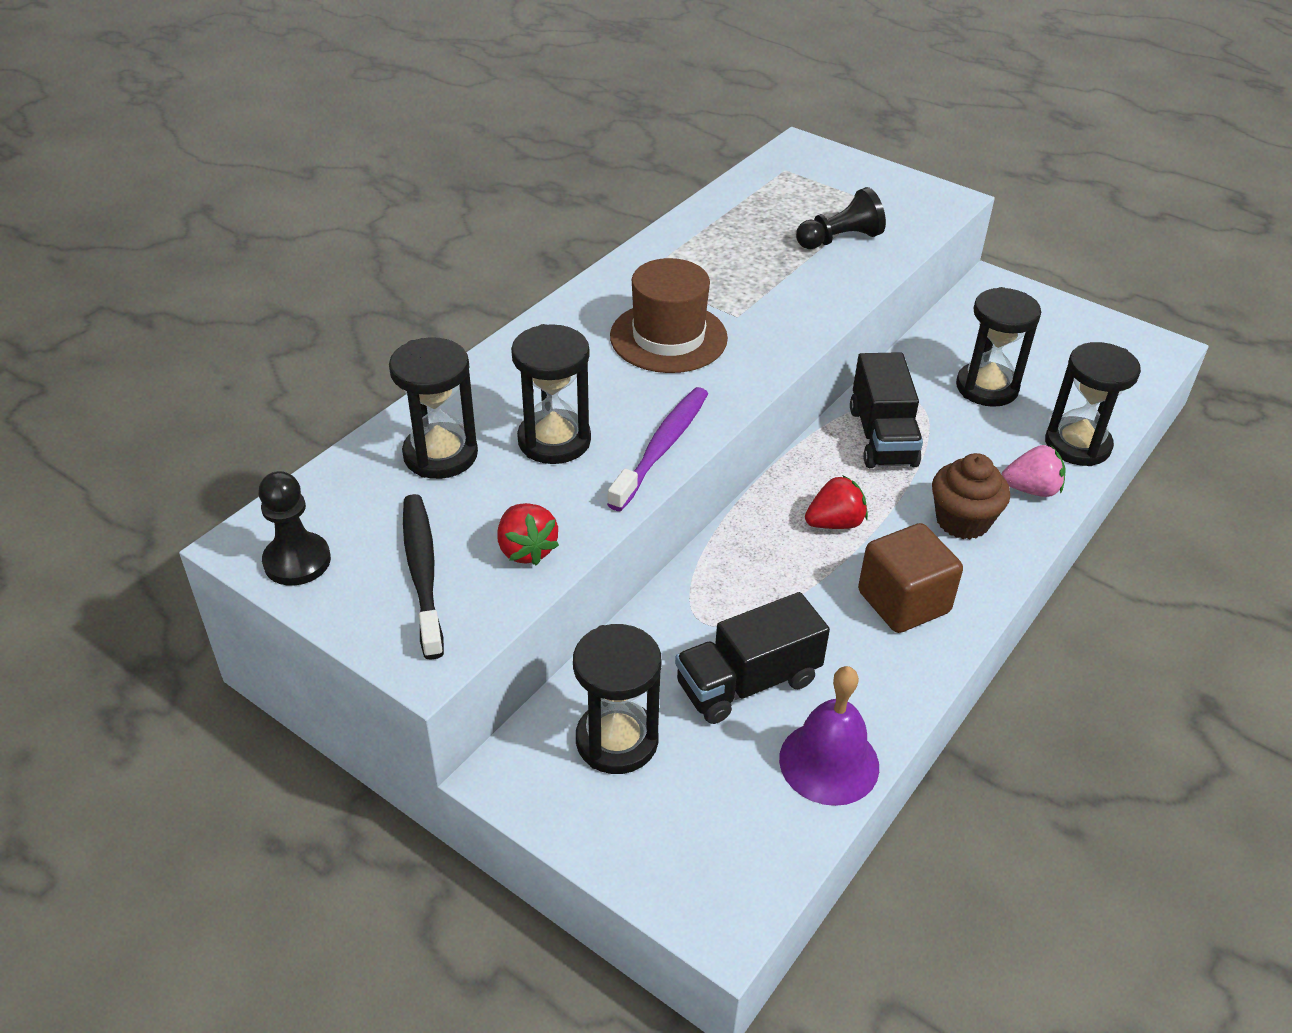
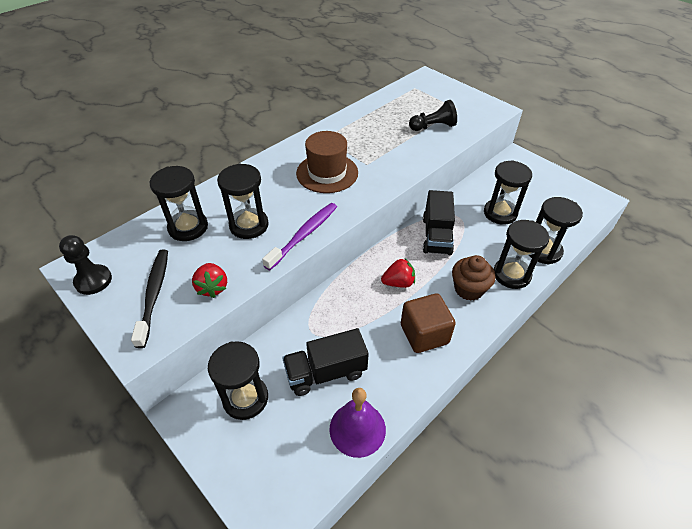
camera: 10 degrees right, 5 degrees up
(1031, 489) = (511, 274): pink strawberry -> black hourglass

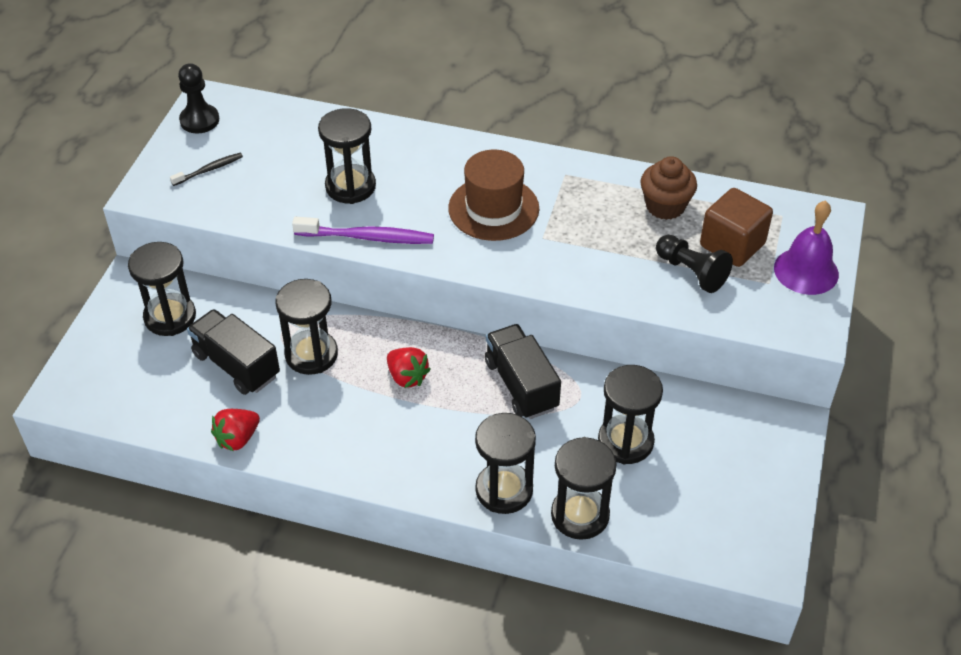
camera: 60 degrees right, 0 degrees up
(154, 294) = (209, 170): black toothbrush -> black toothbrush, size x0.57
(188, 227) = (313, 143): black hourglass -> black hourglass (311, 354)
(212, 287) = (244, 205): red strawberry -> red strawberry (237, 439)
(357, 429) = (184, 419): purple bell -> purple bell (806, 271)
(424, 334) = (341, 431): brown cube -> brown cube (732, 245)
(436, 235) = (521, 385): black truck -> black truck turned 90 degrees clockwise
(469, 289) = (445, 451): brown cupcake -> brown cupcake (665, 206)

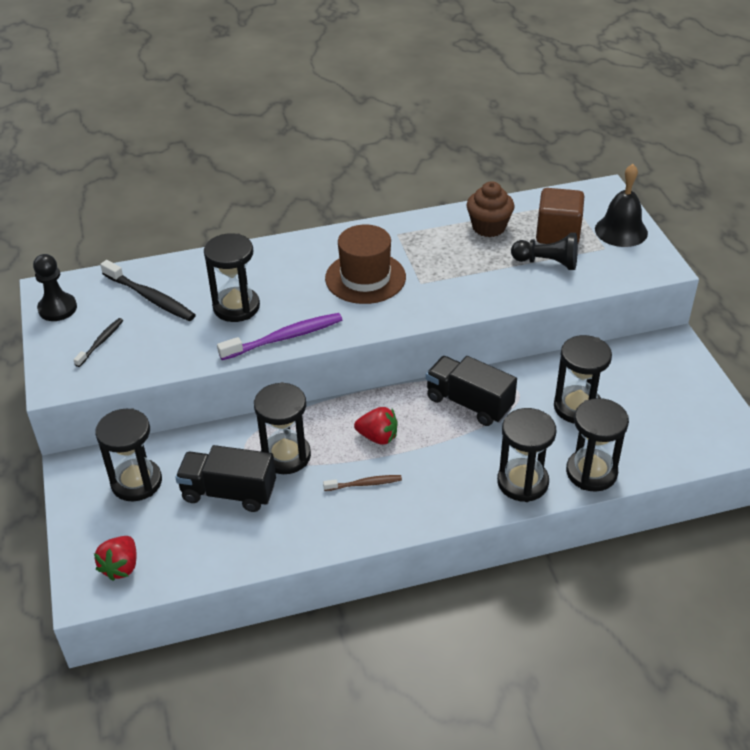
camera: 30 degrees left, 5 degrees down
(237, 439) = (279, 548): red strawberry -> red strawberry (121, 567)
(284, 144) = (150, 298): none -> black toothbrush
(358, 417) = (364, 484): none -> brown toothbrush
(806, 271) = (621, 231): purple bell -> black bell

